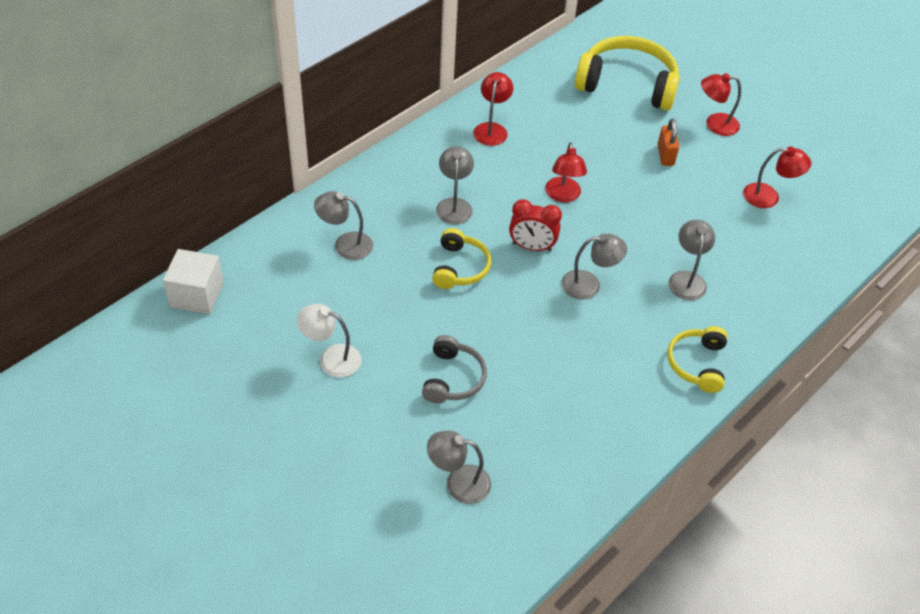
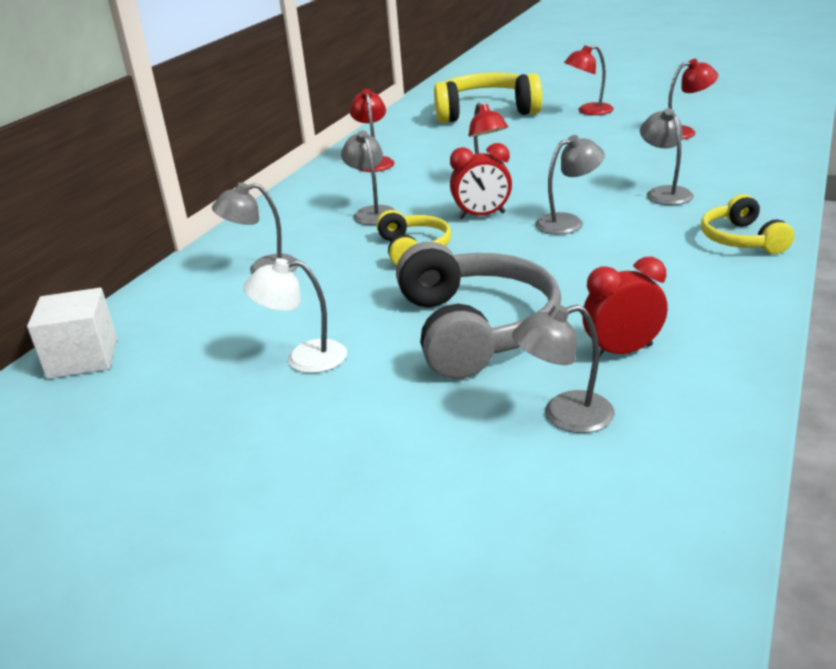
camera: 15 degrees left, 20 degrees down
(453, 378) = (476, 329): grey headphones -> grey headphones, size x1.82
(530, 443) = (622, 351): none -> red clock
(665, 155) = (561, 135): orange padlock -> none

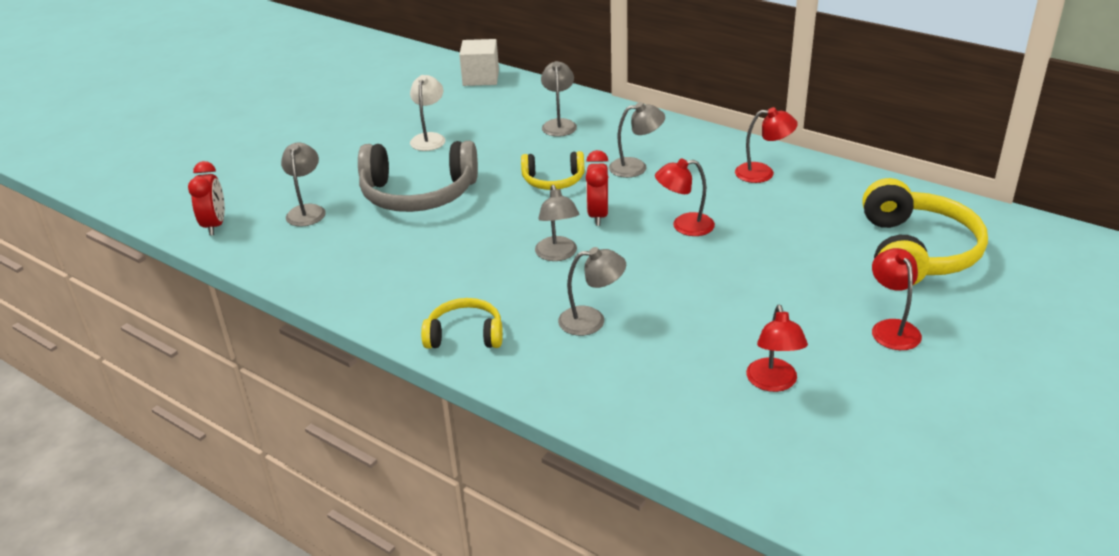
camera: 100 degrees right, 5 degrees up
(622, 351) = (350, 241): red clock -> red clock (215, 225)

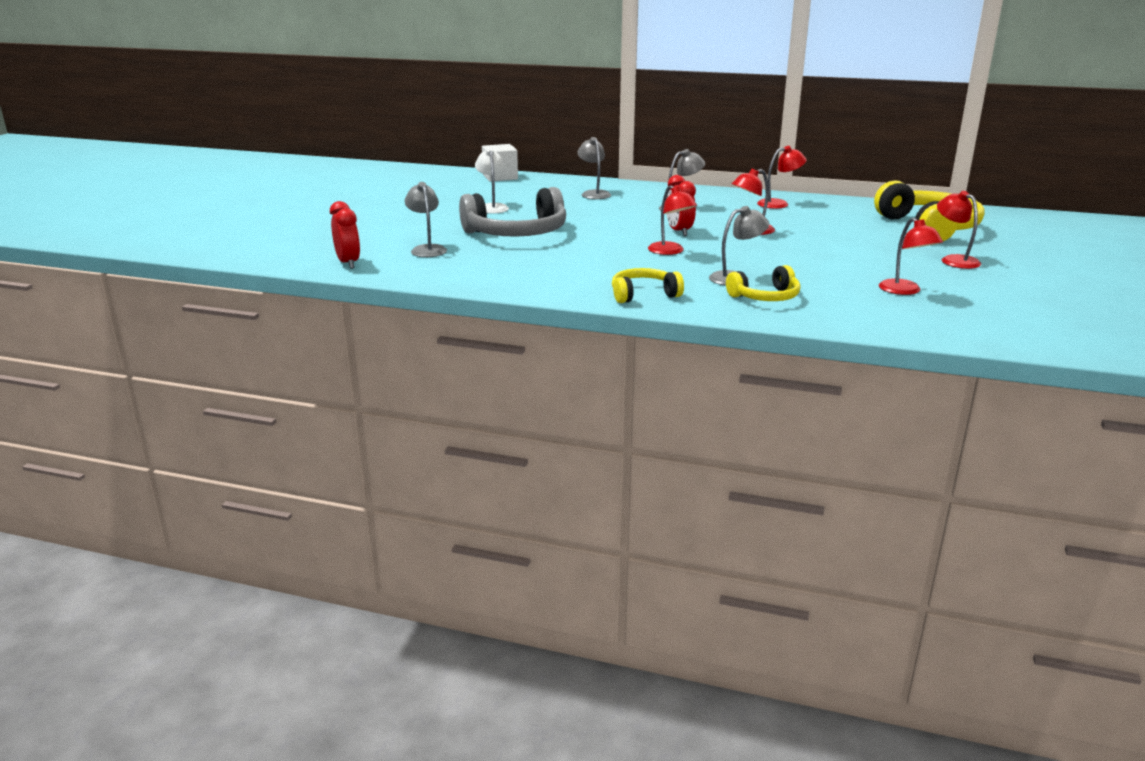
camera: 20 degrees left, 10 degrees down
(553, 181) = (622, 219): yellow headphones -> yellow headphones (765, 297)
(558, 255) = (670, 251): grey lamp -> red lamp

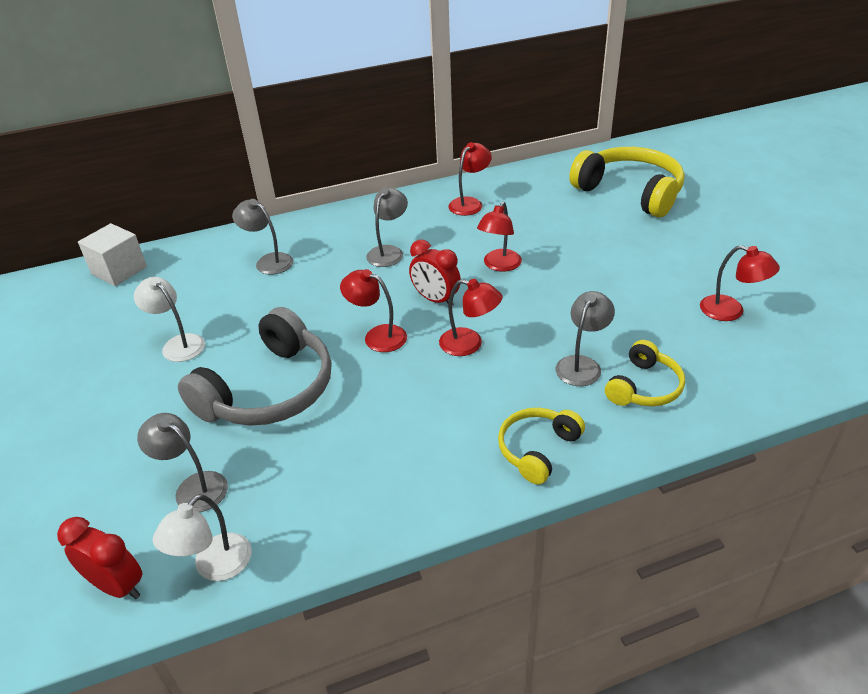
camera: 35 degrees left, 15 degrees up
(400, 272) = (214, 566): none -> white lamp
(954, 260) = (705, 238): red lamp -> red lamp (377, 336)

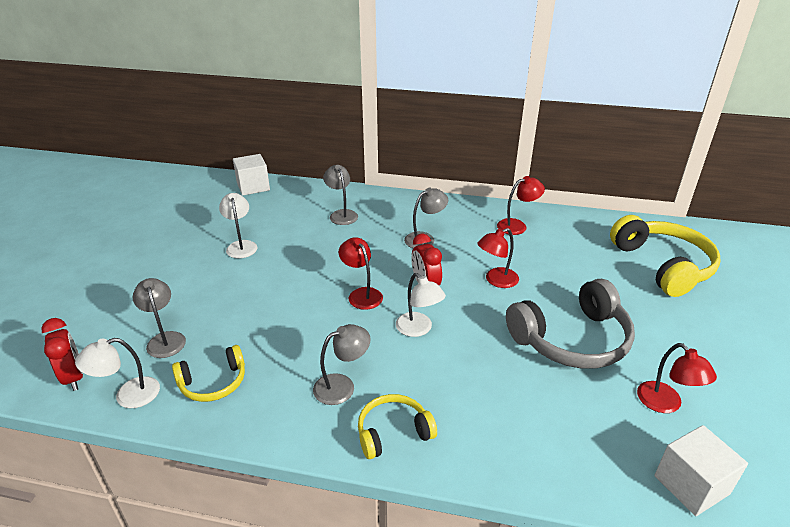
camera: 30 degrees right, 5 degrees down
(269, 390) = (262, 299): grey headphones -> grey headphones (572, 340)
(469, 344) = (418, 329): red lamp -> white lamp
(582, 364) = (489, 385): grey lamp -> grey lamp (342, 386)
(644, 387) = (524, 429): yellow headphones -> yellow headphones (213, 383)
(799, 365) = (691, 485): none -> white cube

